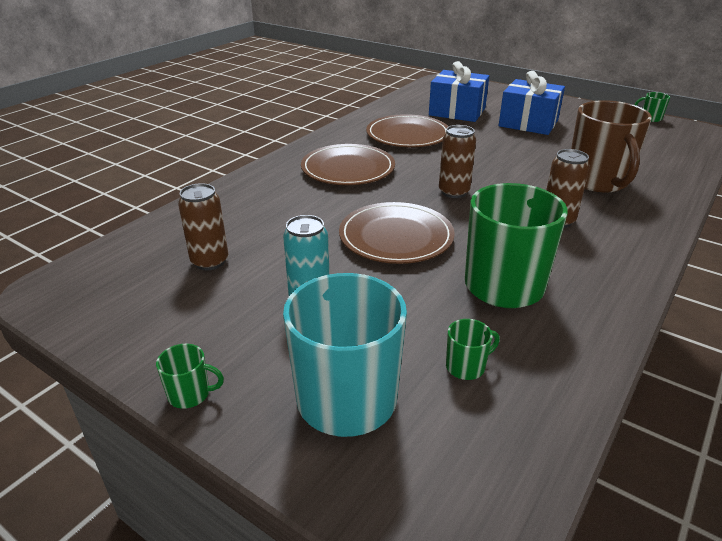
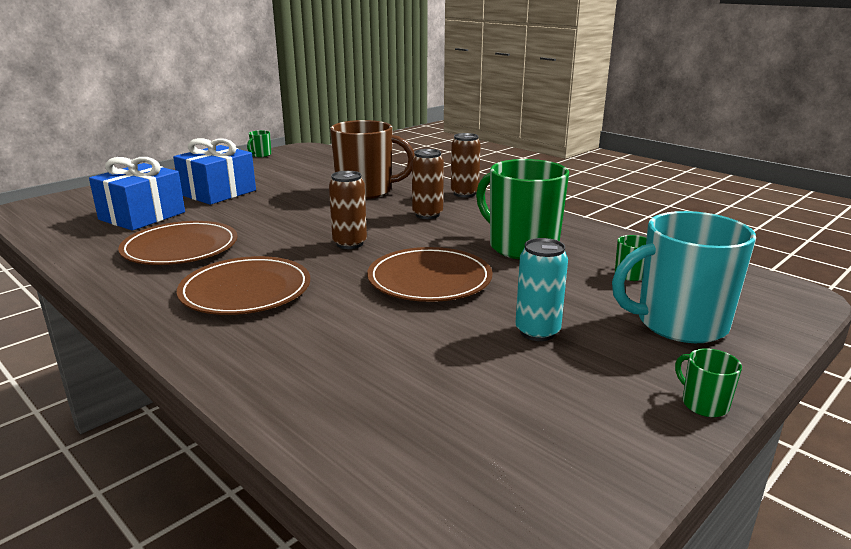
camera: 80 degrees left, 10 degrees down
(190, 394) = (703, 404): green mug -> green mug turned 45 degrees counterclockwise
(210, 261) = (449, 397): brown can -> brown can (464, 194)

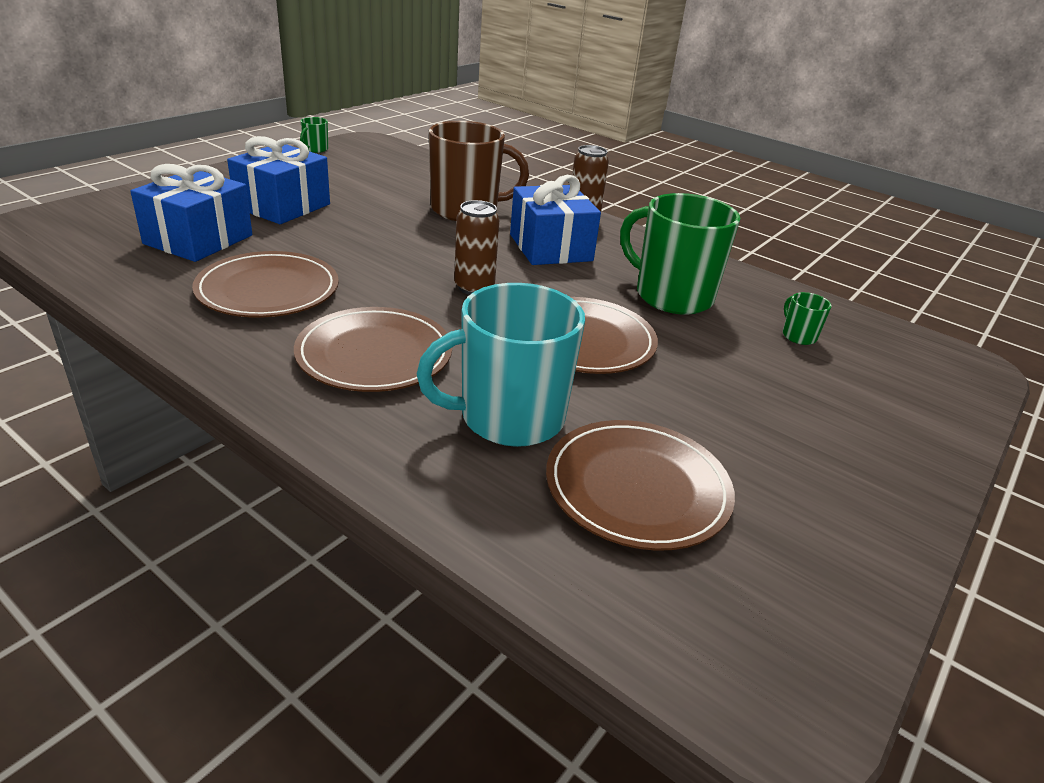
camera: 10 degrees left, 10 degrees up
(427, 215) = (550, 247): brown can -> blue gift
(433, 388) = (637, 488): none -> brown plate
(537, 332) = (725, 412): turquoise can -> none
(679, 323) = (867, 401): turquoise mug -> turquoise mug (509, 418)
(703, 404) = (919, 503): green mug -> none

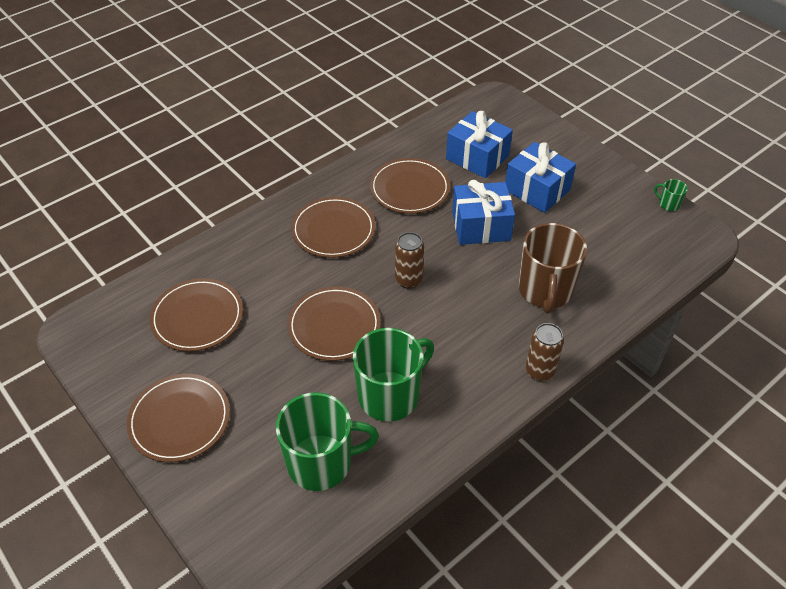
camera: 105 degrees right, 15 degrees up
(509, 418) = (264, 277): turquoise mug -> none
(550, 247) = (475, 335): blue gift -> blue gift (481, 226)
(798, 336) = (321, 462): green mug -> green mug, size x2.42
(847, 468) = (180, 419): none -> brown plate

